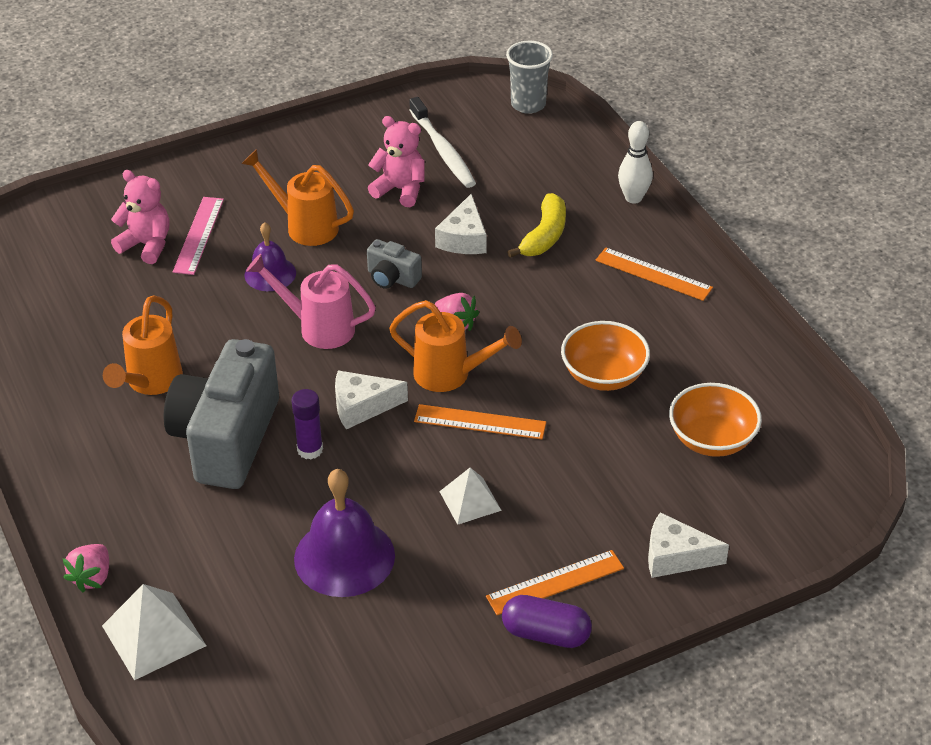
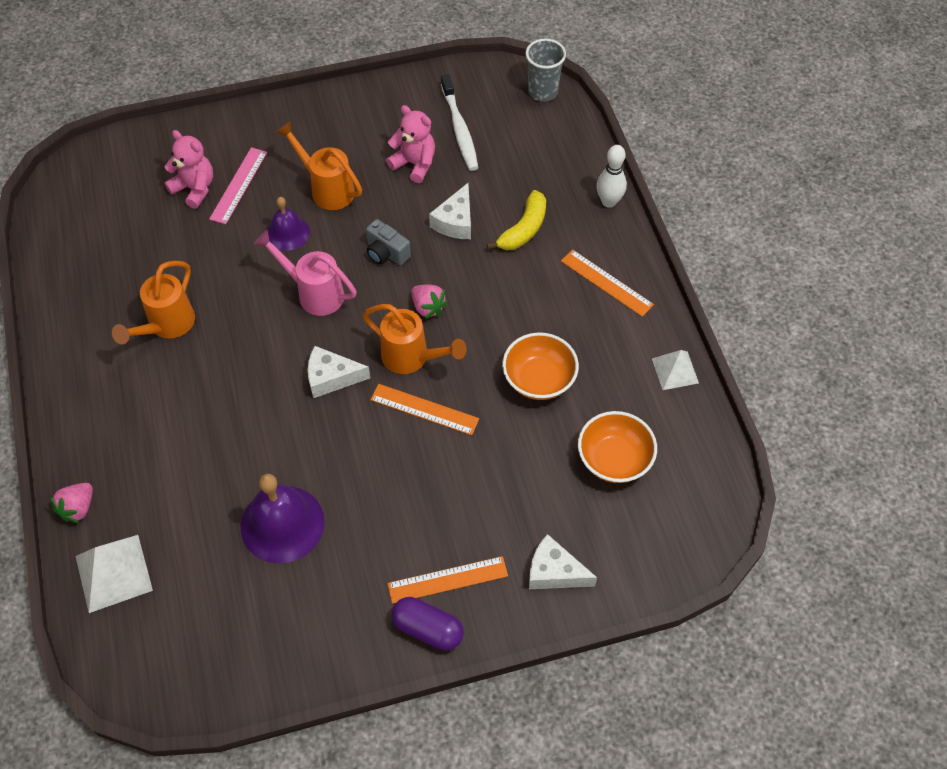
camera: 10 degrees right, 15 degrees up
(226, 439) = (214, 391): grey camera -> none
(310, 450) = (279, 413): purple glue stick -> none
(470, 501) = (397, 486): white pyramid -> white pyramid (675, 370)

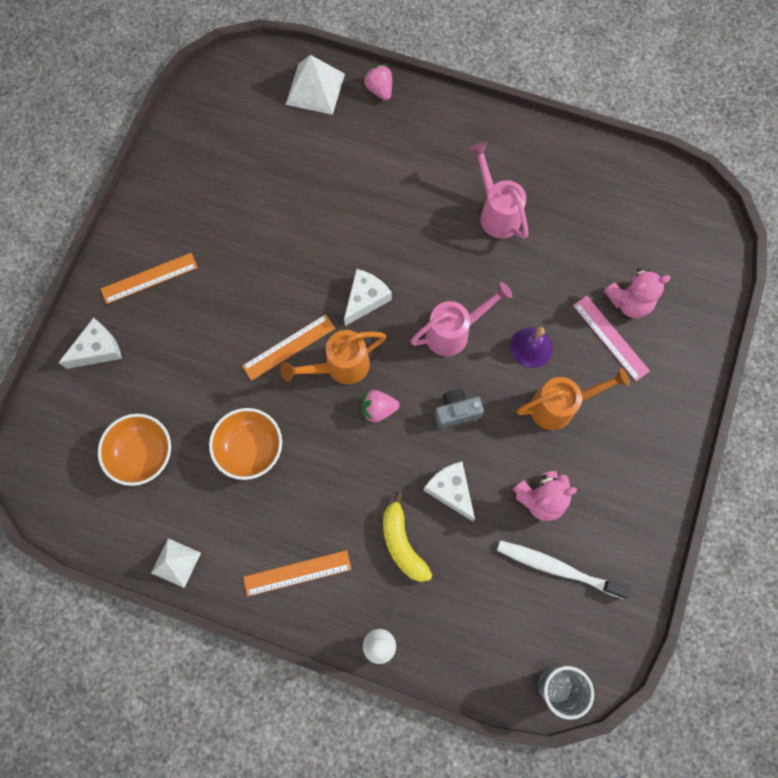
camera: 125 degrees right, 15 degrees up
(166, 326) = (496, 212): orange watering can -> pink watering can
(282, 524) = (272, 201): purple bell -> none
(428, 629) = (127, 245): purple capsule -> none
(448, 579) = (149, 278): orange ruler -> orange ruler turned 45 degrees clockwise

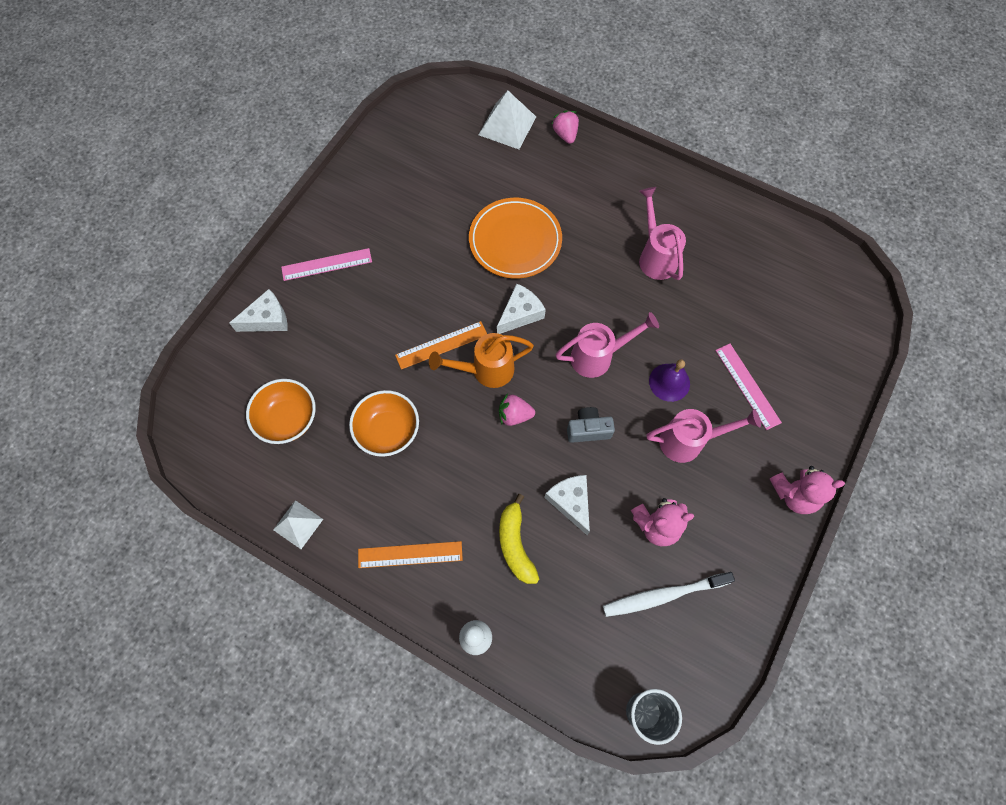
camera: 10 degrees right, 5 degrees down
(149, 278) = (327, 264): orange ruler -> pink ruler
(346, 219) = (515, 241): none -> orange plate
(557, 568) = (663, 595): white toothbrush -> white toothbrush turned 45 degrees counterclockwise
(560, 406) = (689, 441): orange watering can -> pink watering can
(629, 302) = (770, 356): pink teddy bear -> pink teddy bear (794, 494)

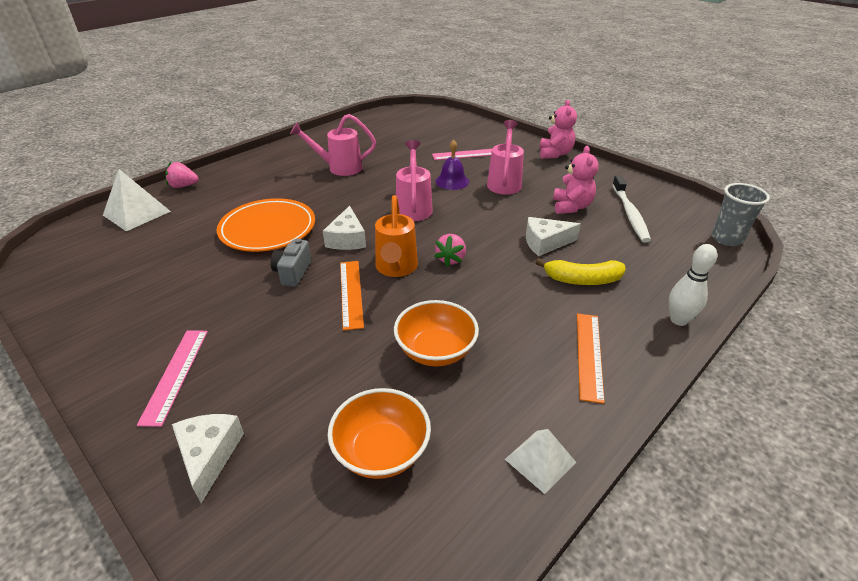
camera: 75 degrees left, 30 degrees down
(520, 314) = (347, 239): white cheese -> white cheese turned 150 degrees counterclockwise
(588, 430) = (480, 223): grey camera -> grey camera (293, 272)

